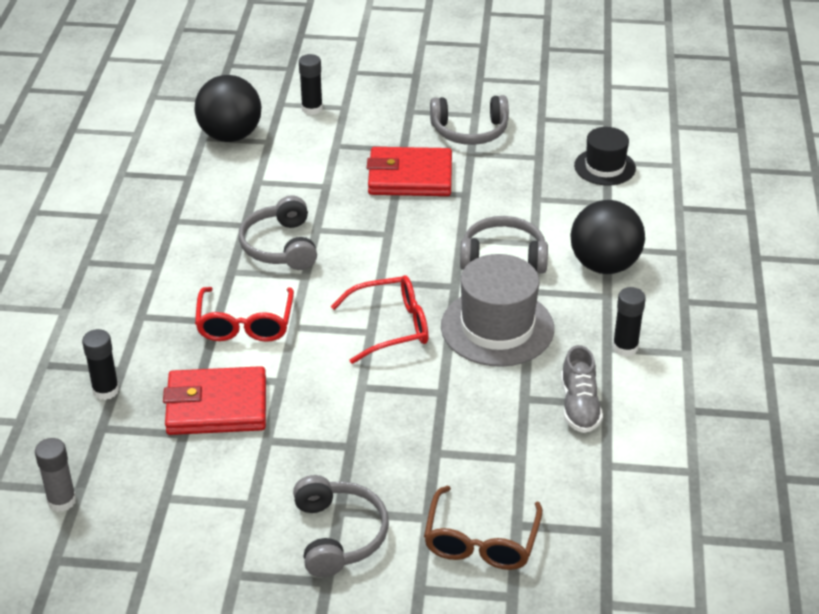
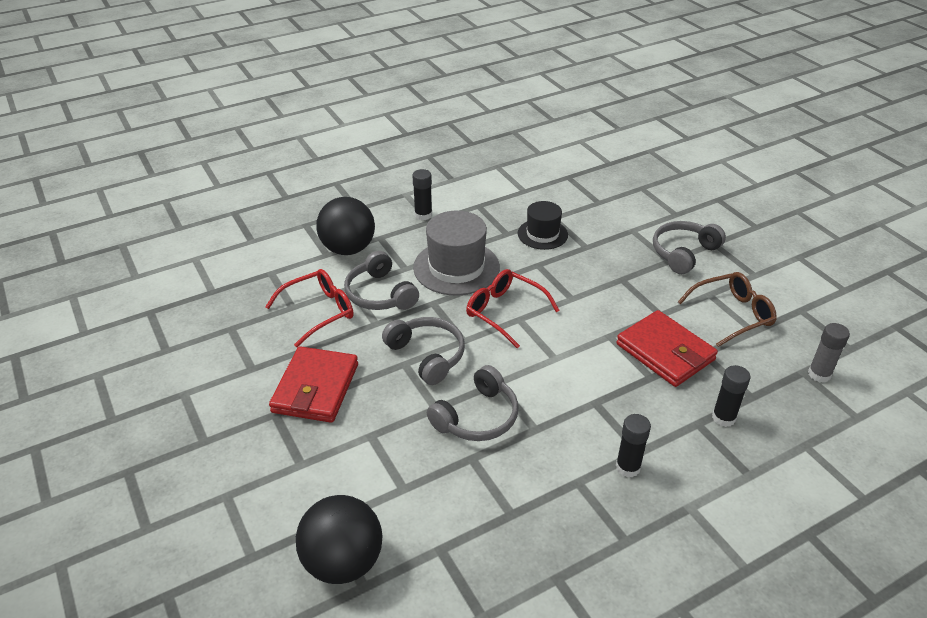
camera: 125 degrees left, 0 degrees up
(245, 324) = (581, 384): red glasses -> red glasses (319, 312)
(312, 109) = (245, 521): black glue stick -> black glue stick (628, 467)
(410, 177) = (316, 388): red wallet -> red wallet turned 45 degrees clockwise
(470, 131) = (215, 384): grey headphones -> grey headphones (427, 355)
(481, 541) = (623, 208): brown glasses -> brown glasses (732, 314)
(579, 406) = (491, 213): grey shoe -> none
(604, 167) = (222, 290): black hat -> black hat (542, 234)

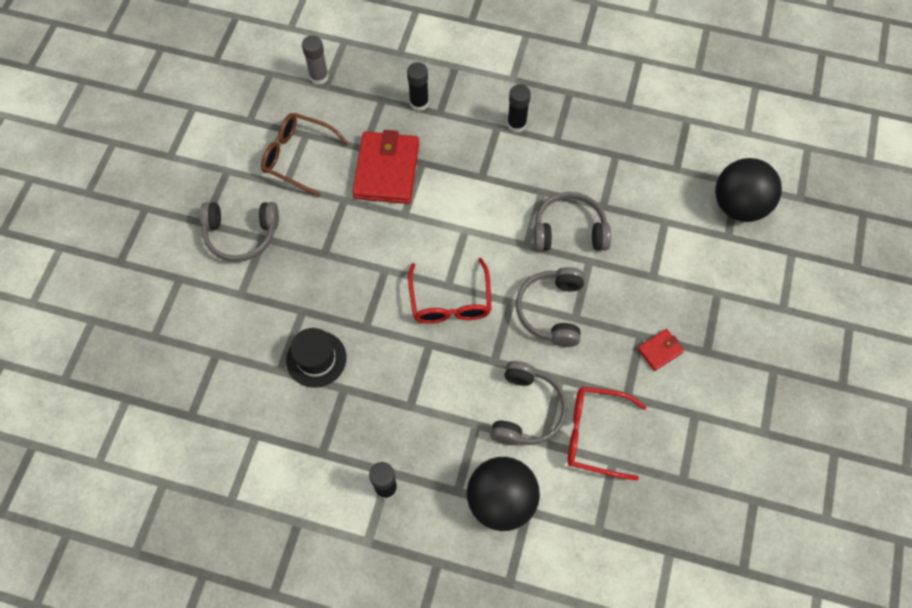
camera: 135 degrees left, 25 degrees up
(316, 388) = (659, 350): red wallet -> red wallet, size x0.46
(456, 267) = (433, 385): grey hat -> none

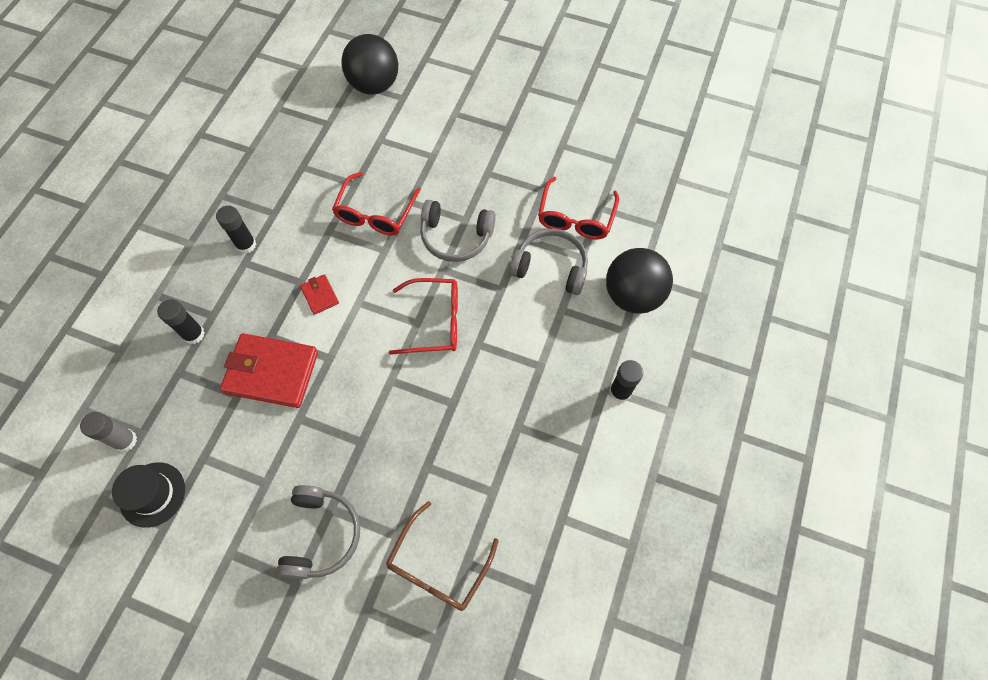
camera: 85 degrees left, 0 degrees up
(298, 157) = (231, 467): brown glasses -> brown glasses (438, 566)
(316, 359) = (483, 453): black hat -> black hat (152, 494)
(569, 230) = (375, 213): grey headphones -> red glasses
(659, 350) = (503, 161): red wallet -> red wallet (320, 295)

